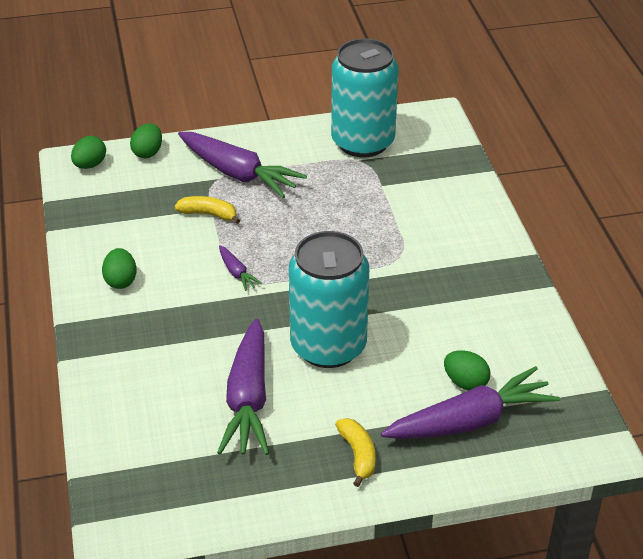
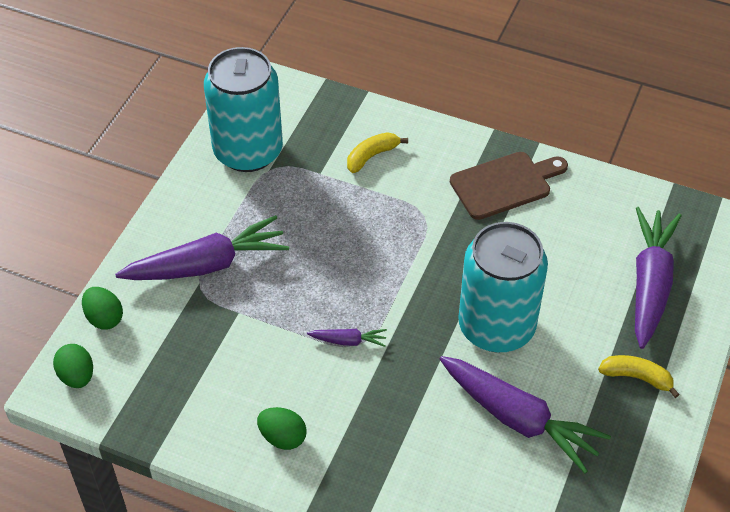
camera: 55 degrees left, 10 degrees up
(208, 214) = (246, 319): yellow banana -> yellow banana (371, 156)
(465, 383) = (606, 261): green egg -> none
(482, 286) = (505, 184): none -> brown cutting board

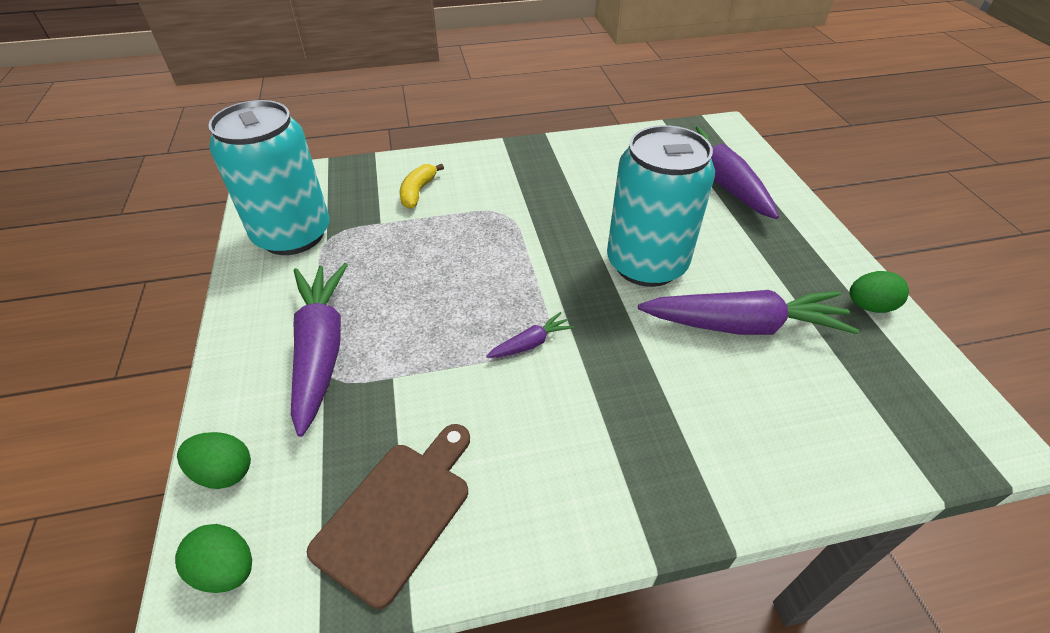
camera: 35 degrees left, 5 degrees down
(207, 265) = (321, 349): purple carrot -> purple carrot turned 45 degrees counterclockwise
(283, 437) = (550, 480): green egg -> green egg (869, 306)
(505, 184) = (547, 166): brown cutting board -> brown cutting board (398, 512)
(636, 377) = (787, 245): yellow banana -> none

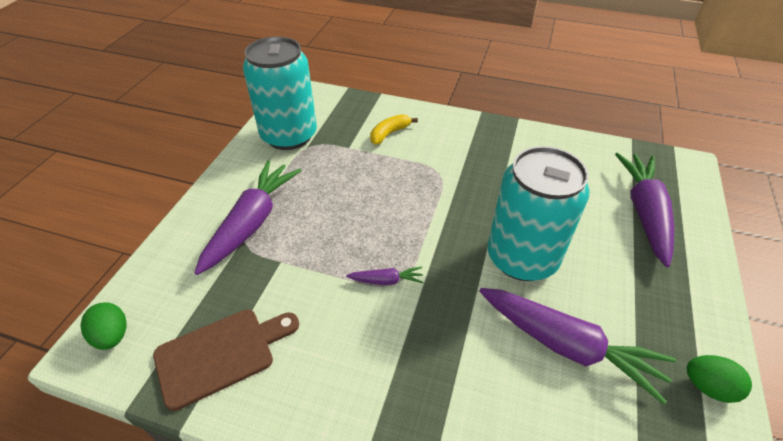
camera: 30 degrees right, 0 degrees up
(224, 472) = (150, 276): green egg -> none

